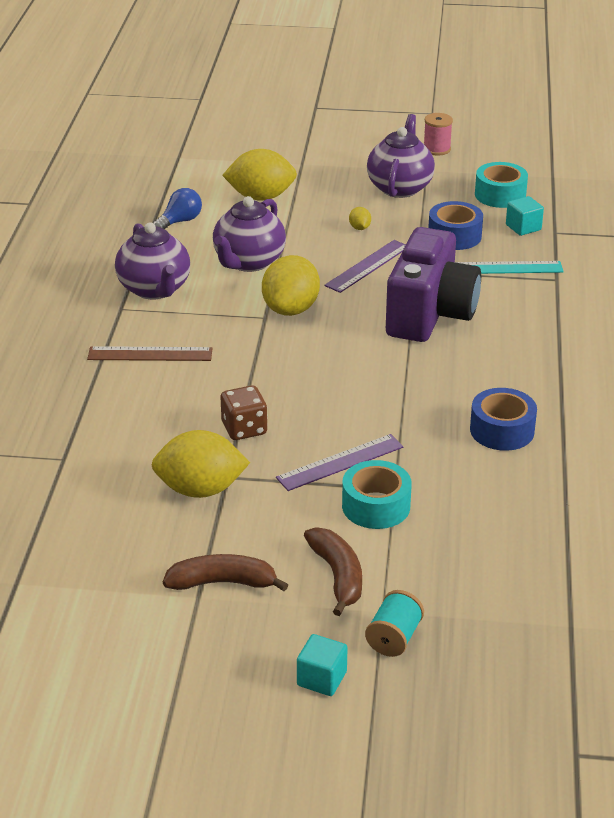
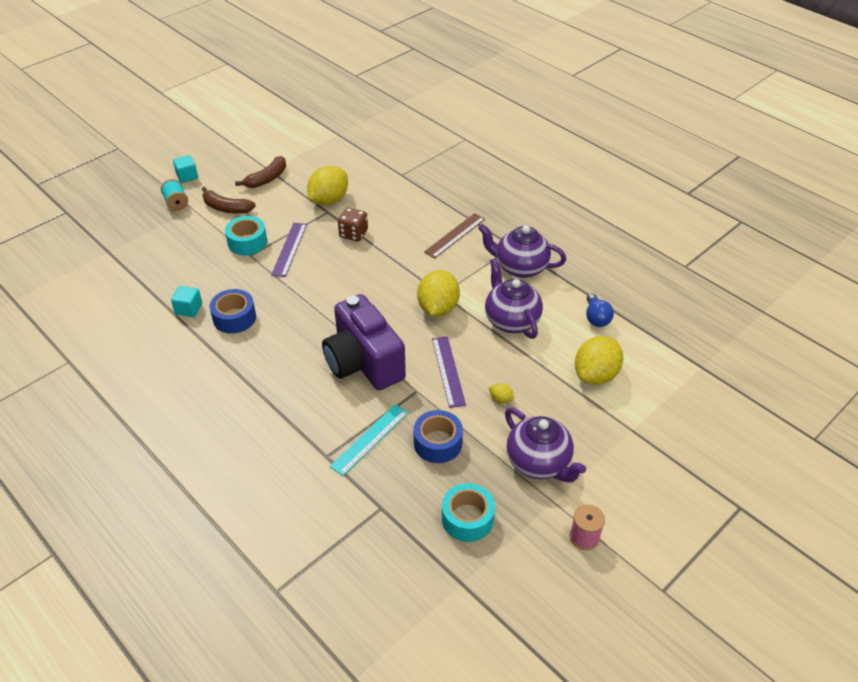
camera: 130 degrees right, 10 degrees up
(291, 309) = (438, 308): yellow lemon -> yellow lemon turned 45 degrees clockwise
(523, 227) = (407, 493): turquoise cube -> turquoise cube (189, 309)

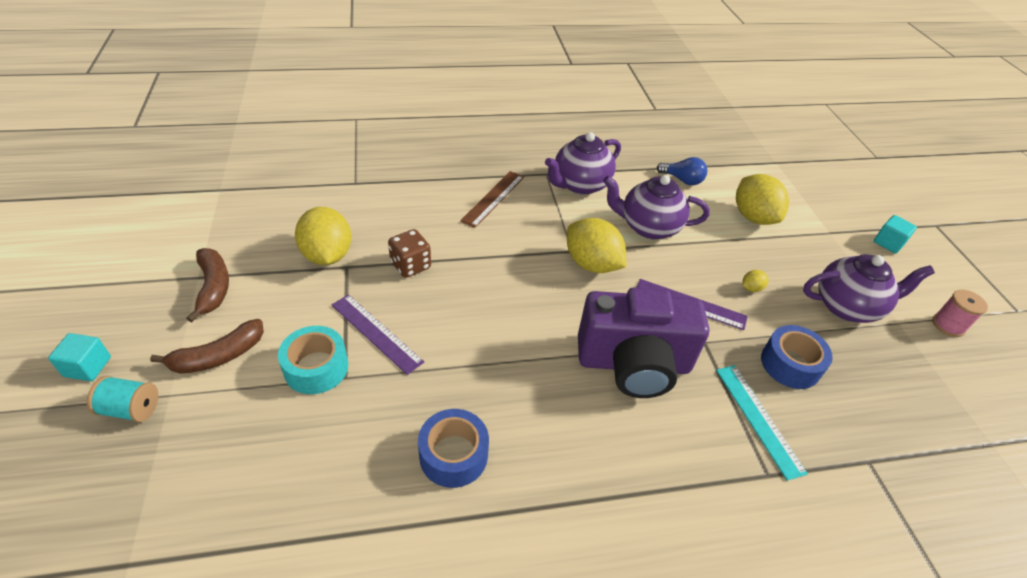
camera: 60 degrees left, 0 degrees up
(189, 309) = (386, 504): turquoise cube -> turquoise cube (888, 243)
(455, 235) = (493, 198): brown ruler -> brown ruler turned 45 degrees clockwise
(467, 518) = (904, 395): turquoise tape -> none

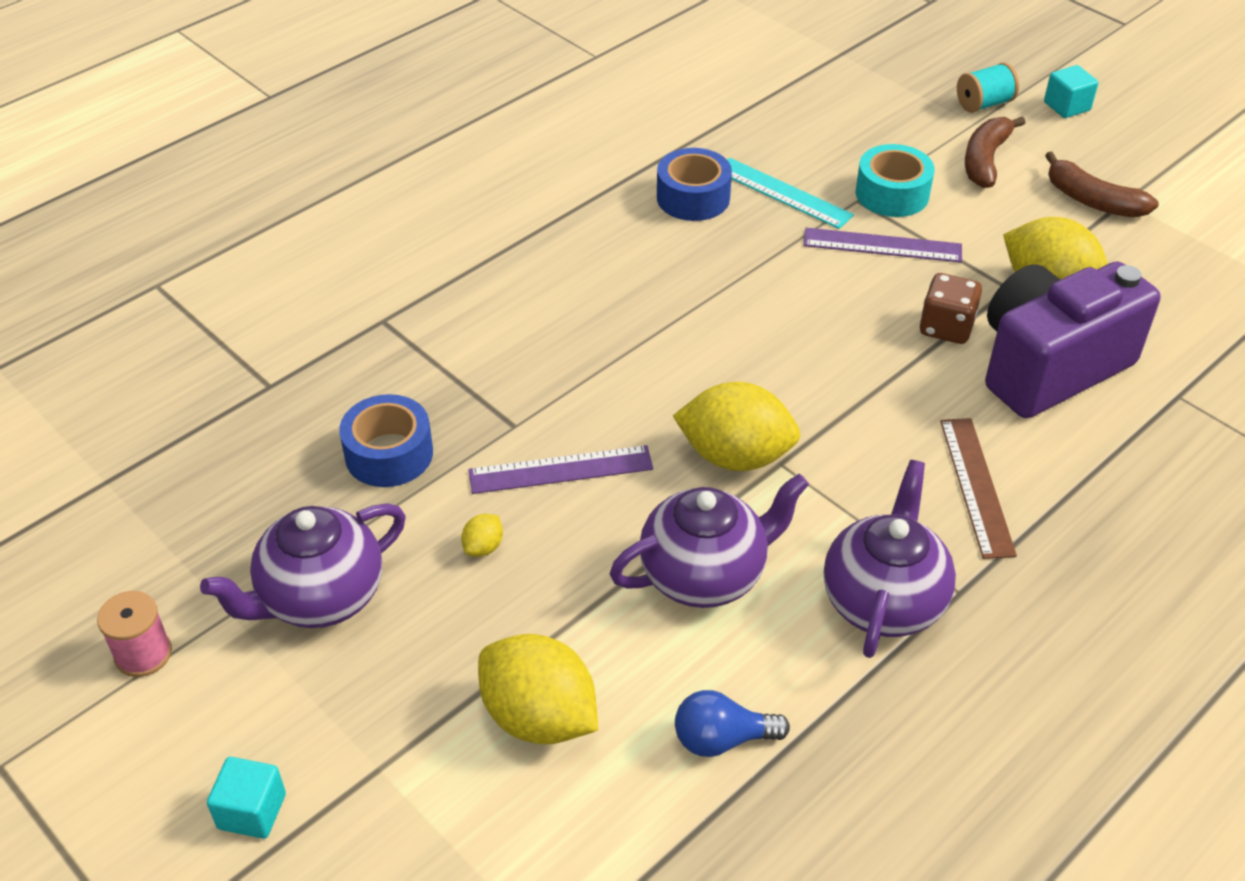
camera: 150 degrees right, 0 degrees up
(633, 364) = (585, 354): purple camera -> purple camera (1049, 366)
(758, 419) = (410, 368): turquoise ruler -> turquoise ruler (782, 193)

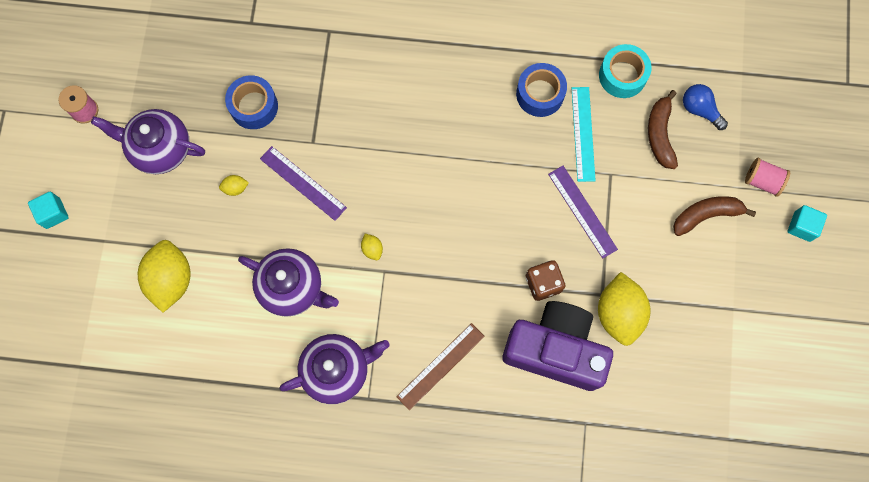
camera: 50 degrees right, 30 degrees up
(722, 739) = (214, 356): blue light bulb -> blue light bulb (700, 110)
(735, 456) = (372, 249): yellow lemon -> yellow lemon, size x0.42
(892, 194) = (631, 187): turquoise tape -> turquoise tape (622, 75)
(984, 104) = (762, 181): turquoise spool -> pink spool
(1092, 200) = (718, 292): brown banana -> brown banana (660, 134)

